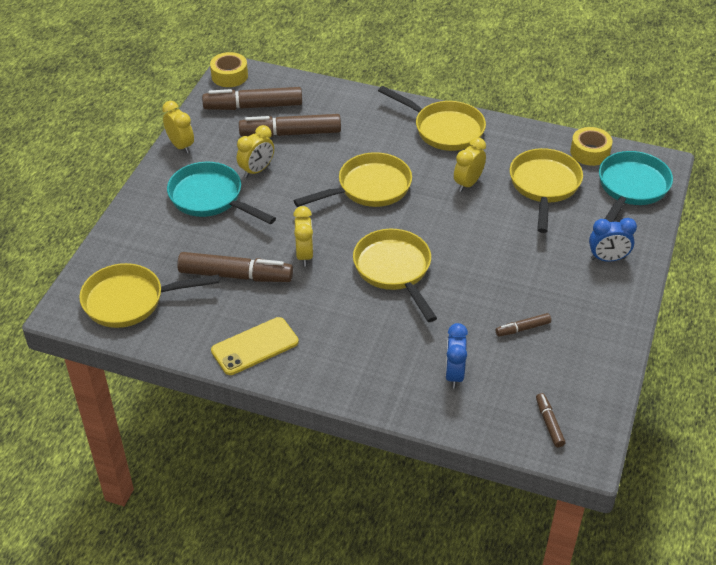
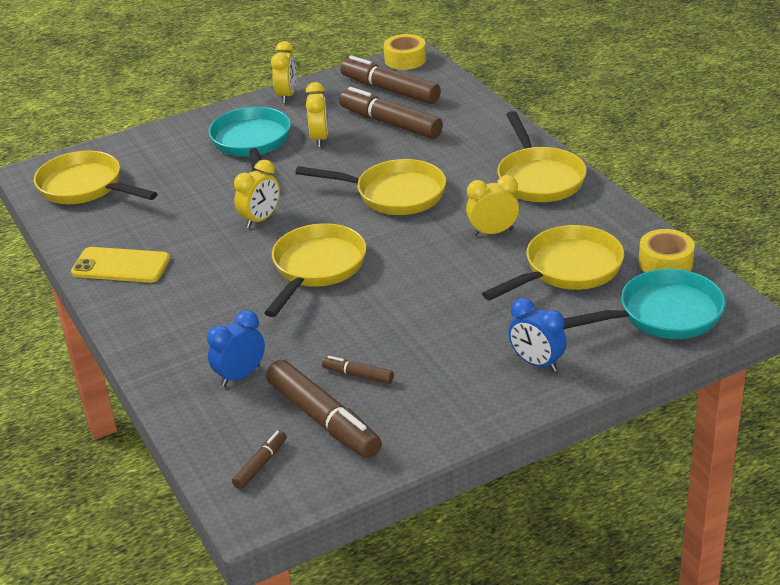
camera: 45 degrees right, 10 degrees down
(235, 275) = (185, 207): brown marker -> brown marker (323, 419)
(257, 170) = (319, 139): yellow clock -> yellow clock turned 90 degrees counterclockwise

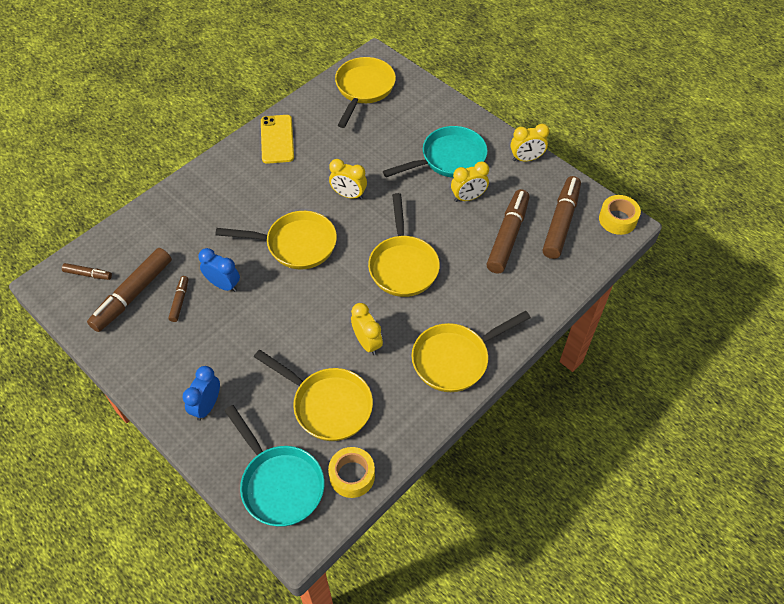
camera: 70 degrees right, 20 degrees up
(240, 376) = (171, 238): blue clock -> blue clock (223, 285)

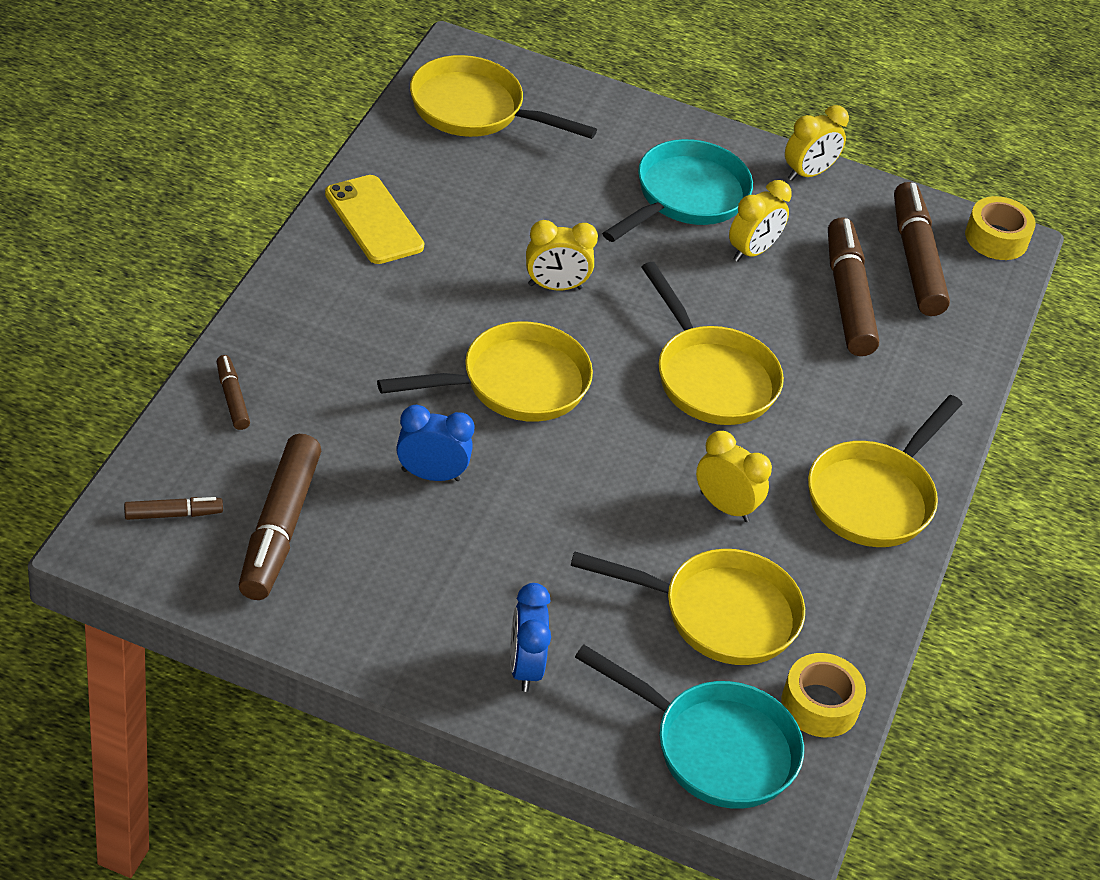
camera: 30 degrees left, 10 degrees down
(179, 301) = (371, 519): brown marker -> brown marker (232, 398)
(363, 89) = (474, 110): yellow pan -> yellow pan turned 60 degrees counterclockwise

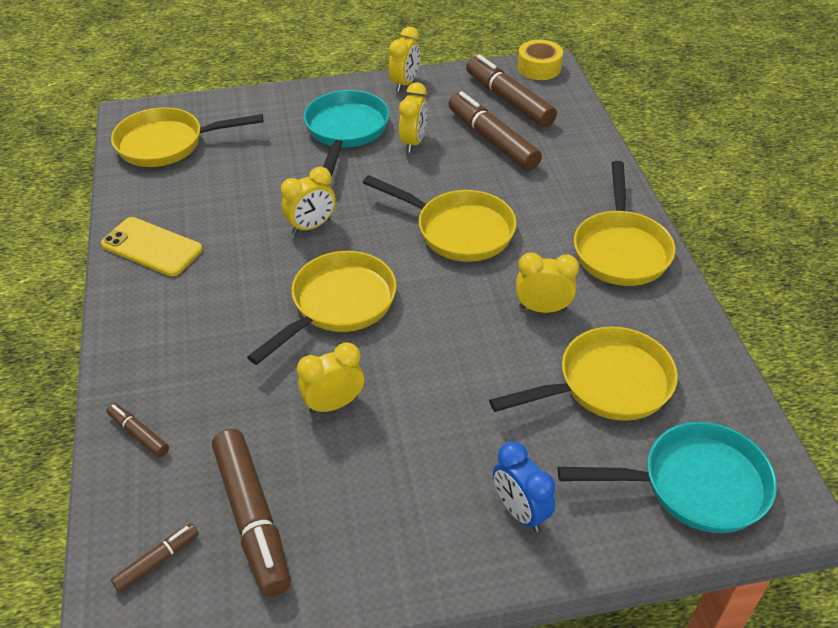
camera: 25 degrees left, 0 degrees up
(431, 475) = (334, 404): blue clock -> yellow clock
(820, 705) = (724, 407): yellow tape -> none

